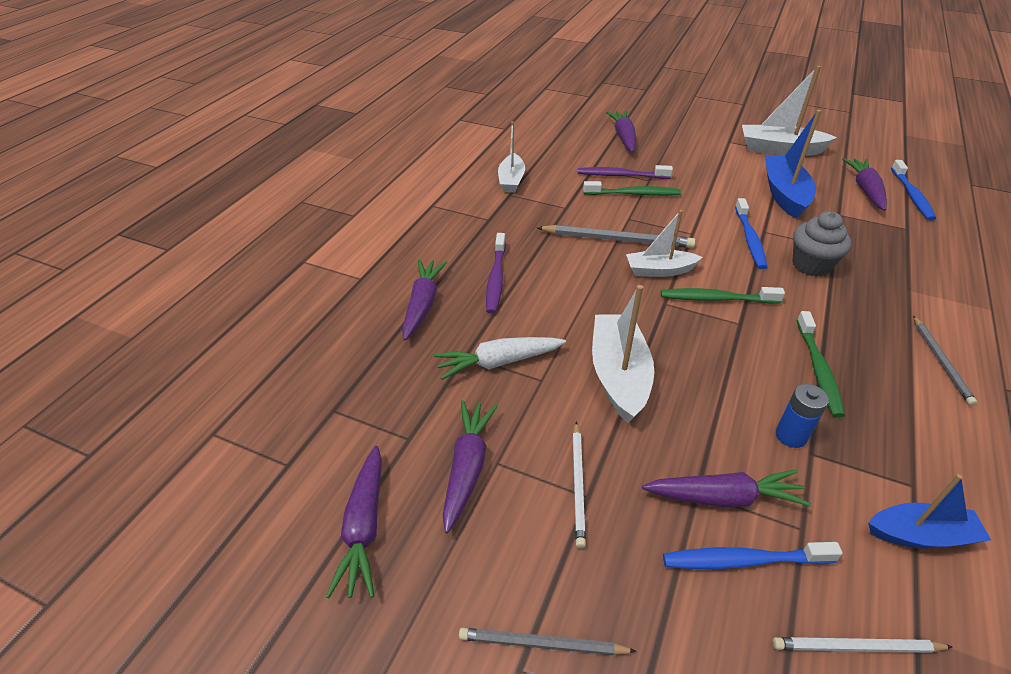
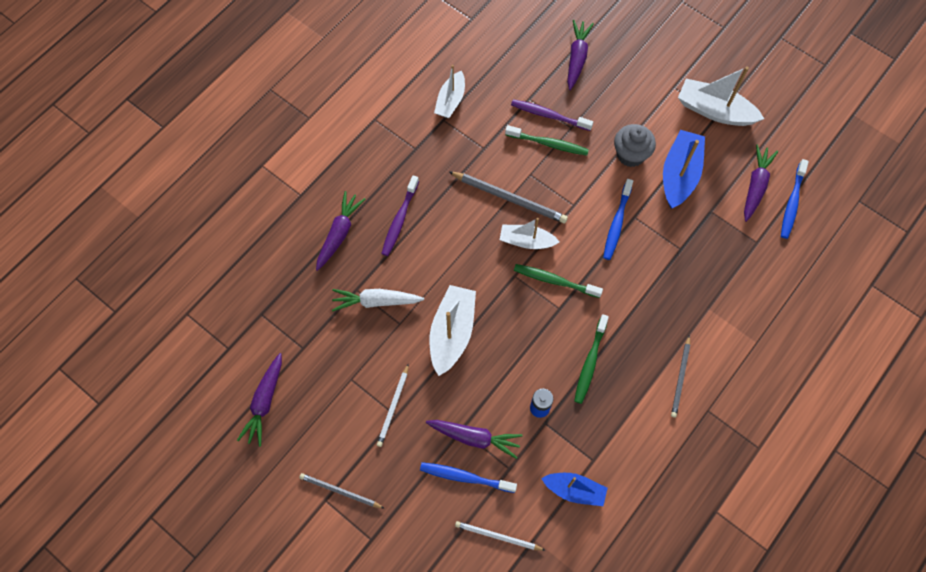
camera: 15 degrees right, 25 degrees up
(467, 467) = (332, 378): purple carrot -> none
(811, 265) = (648, 264): grey cupcake -> grey cupcake (630, 155)

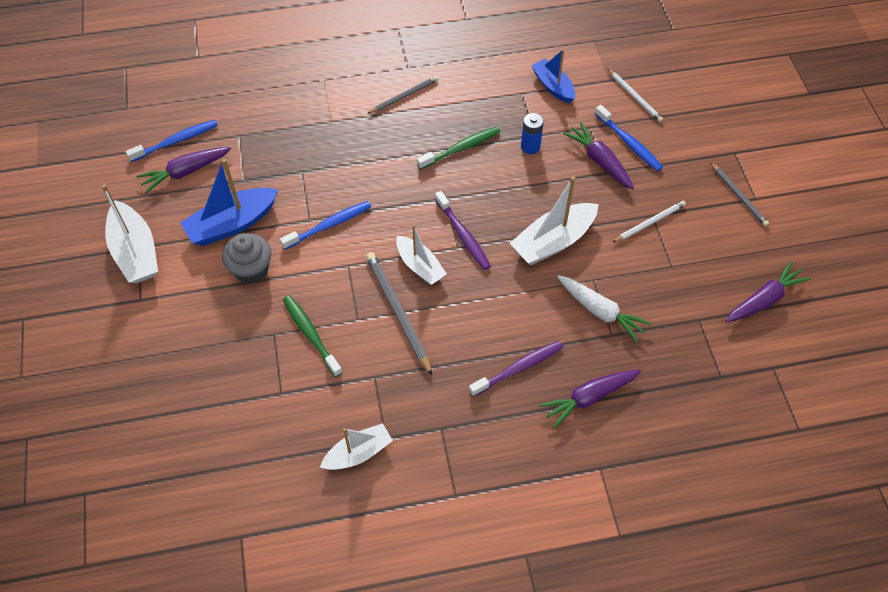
camera: 140 degrees left, 10 degrees down
(549, 115) = (280, 361): purple toothbrush -> purple toothbrush (463, 235)
(554, 281) = (428, 220): green toothbrush -> none
(577, 58) = (189, 399): purple carrot -> none

